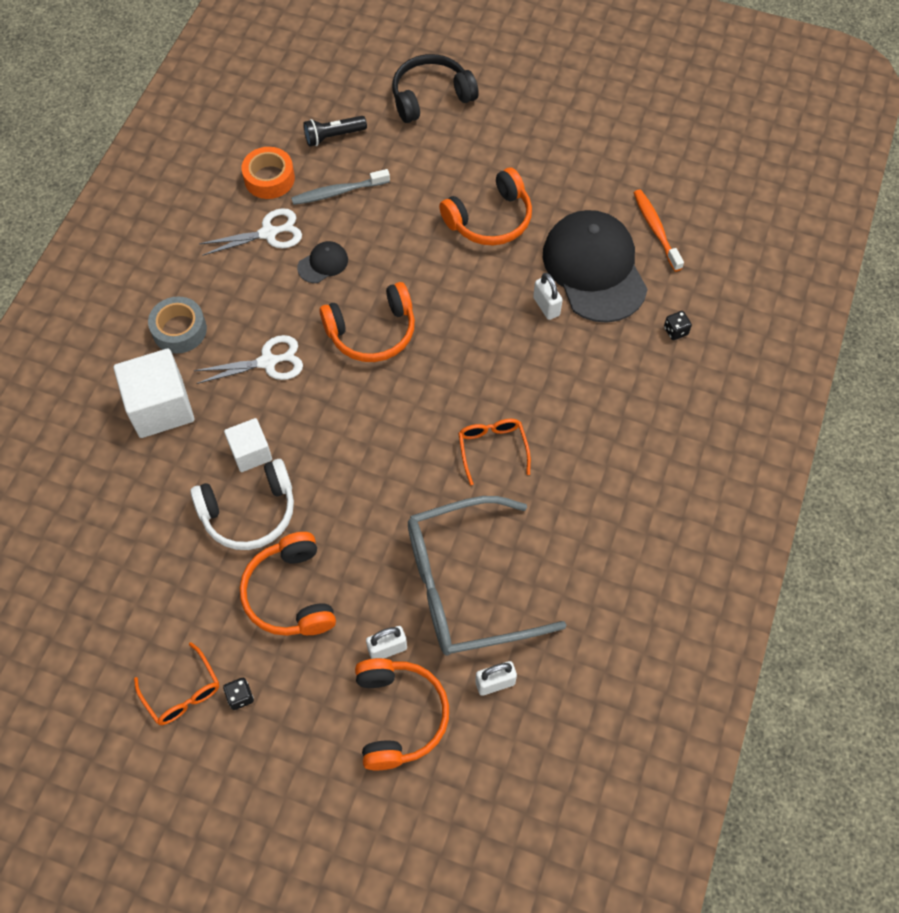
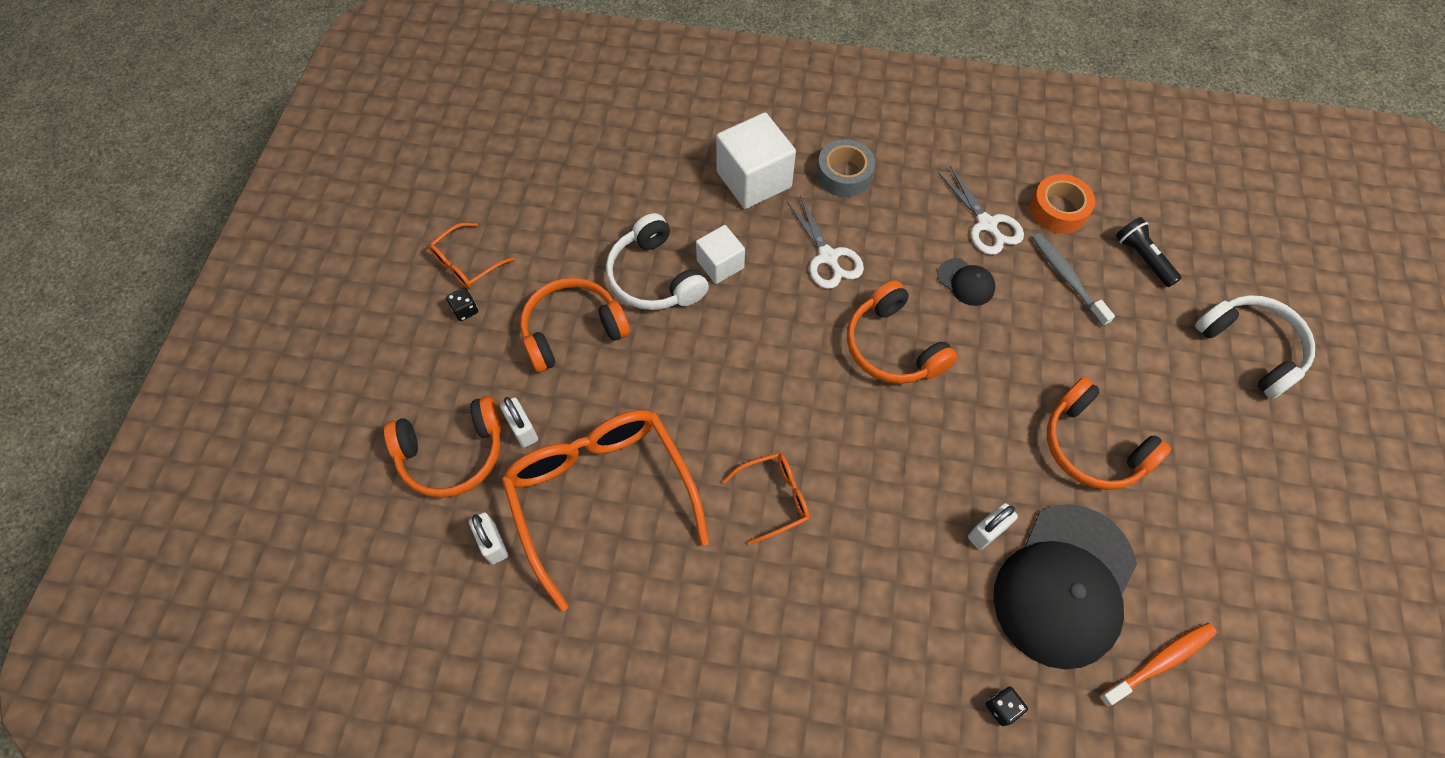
camera: 80 degrees right, 0 degrees up
(431, 96) = (1251, 348): black headphones -> white headphones
(467, 585) = (602, 497): grey glasses -> orange glasses
(594, 268) = (1064, 585): black cap -> black cap turned 150 degrees clockwise

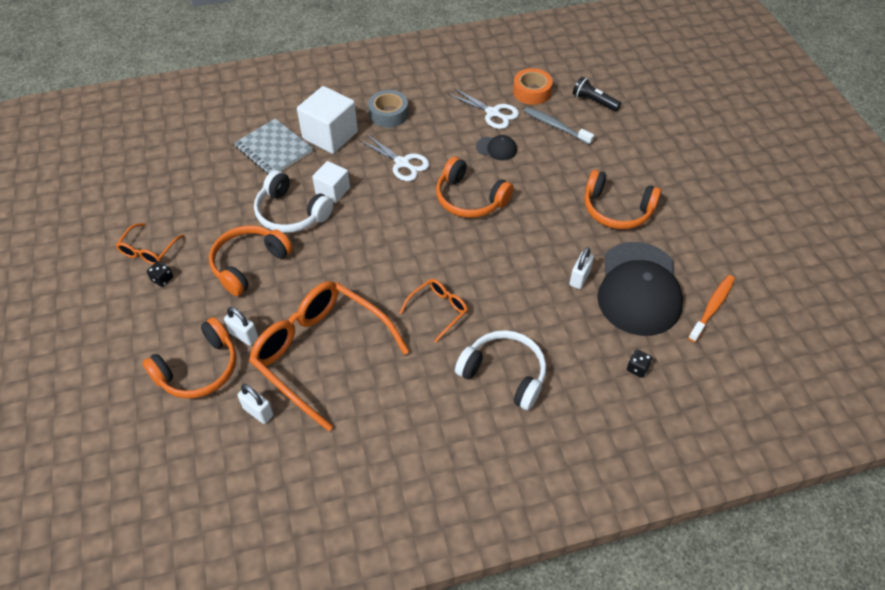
camera: 25 degrees left, 10 degrees down
(675, 174) = (274, 149): none -> grey notebook
(1251, 348) = (678, 128): white headphones -> white headphones (504, 373)

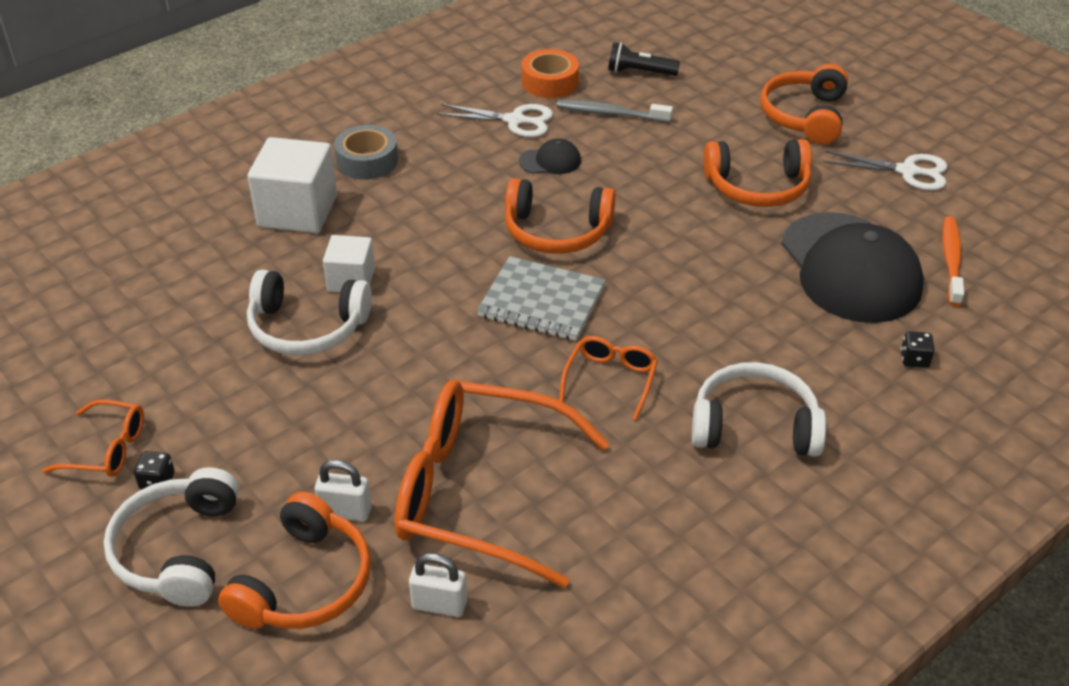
camera: 25 degrees left, 10 degrees down
(149, 250) = (106, 449): orange glasses -> orange glasses turned 75 degrees counterclockwise
(149, 324) = (178, 550): none -> white headphones
(249, 264) = (286, 414): orange headphones -> orange headphones (804, 116)
(274, 149) = (221, 253): grey notebook -> grey notebook (542, 301)
(402, 163) = (430, 216): white scissors -> white scissors (907, 171)
(579, 278) = (768, 280): white padlock -> none

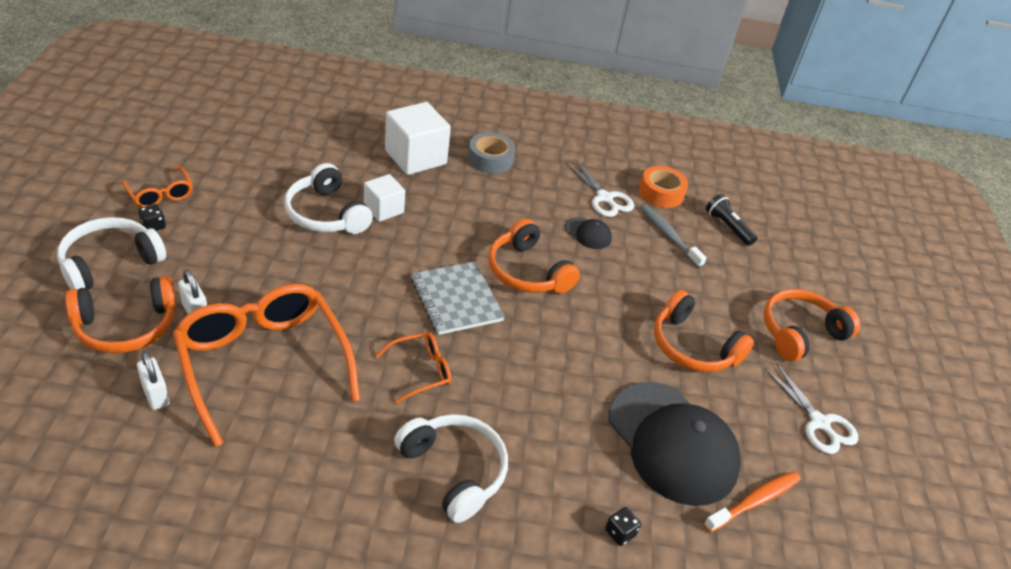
camera: 40 degrees right, 0 degrees up
(850, 268) = (672, 443): black cap -> black cap turned 60 degrees counterclockwise

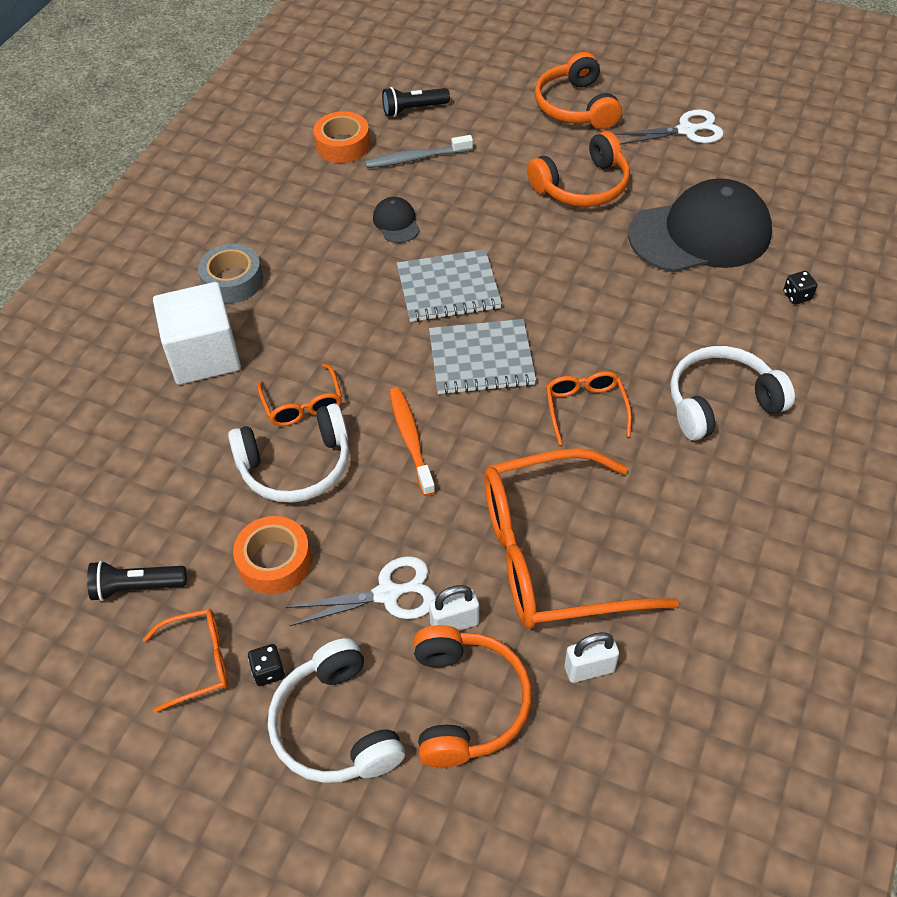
camera: 65 degrees left, 10 degrees up
(216, 160) = (136, 587): none -> black flashlight
(242, 216) = (274, 561): none -> orange tape
(383, 209) = (302, 404): white cube -> orange glasses
(527, 272) = (448, 288): orange headphones -> grey notebook
(588, 233) = (396, 222): black cap -> black cap turned 75 degrees counterclockwise
(604, 198) = (338, 194): white scissors -> white scissors (387, 594)
(754, 501) = (768, 199): orange toothbrush -> orange toothbrush (411, 440)

